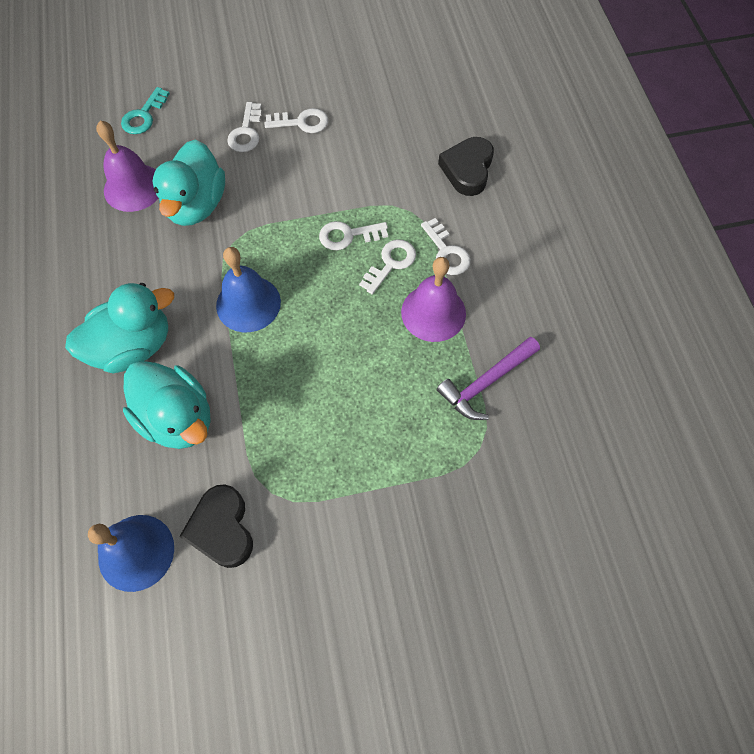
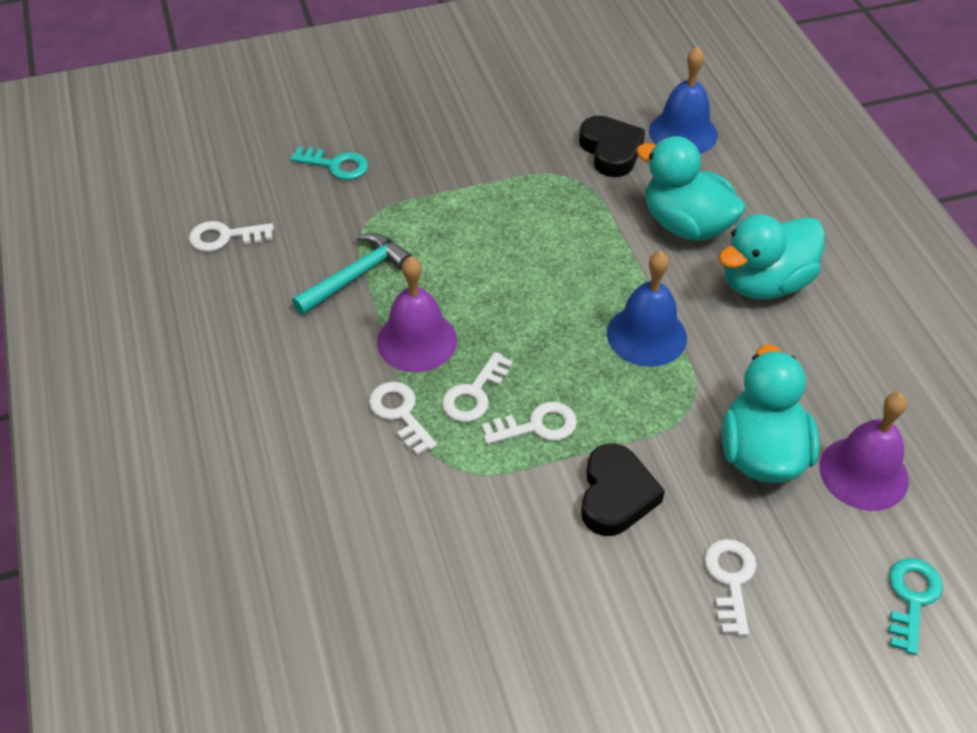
camera: 175 degrees right, 15 degrees down
(302, 122) = (644, 606): white key -> white key (225, 237)
(467, 170) = (367, 539): black heart -> black heart (616, 495)
(486, 383) = (356, 275): purple hammer -> turquoise hammer
(515, 532) = (336, 165): none -> turquoise key

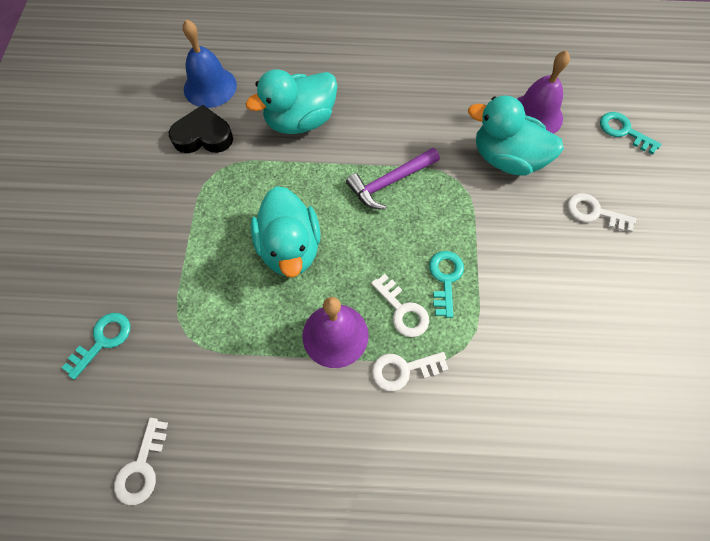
camera: 70 degrees left, 15 degrees up
(356, 275) = (245, 361): turquoise hammer -> none
(537, 426) = (445, 278): white key -> turquoise key
(616, 495) = (517, 251): black heart -> none
(646, 335) = (389, 182): blue bell -> purple hammer
(764, 283) = (372, 100): turquoise duck -> turquoise duck (290, 248)

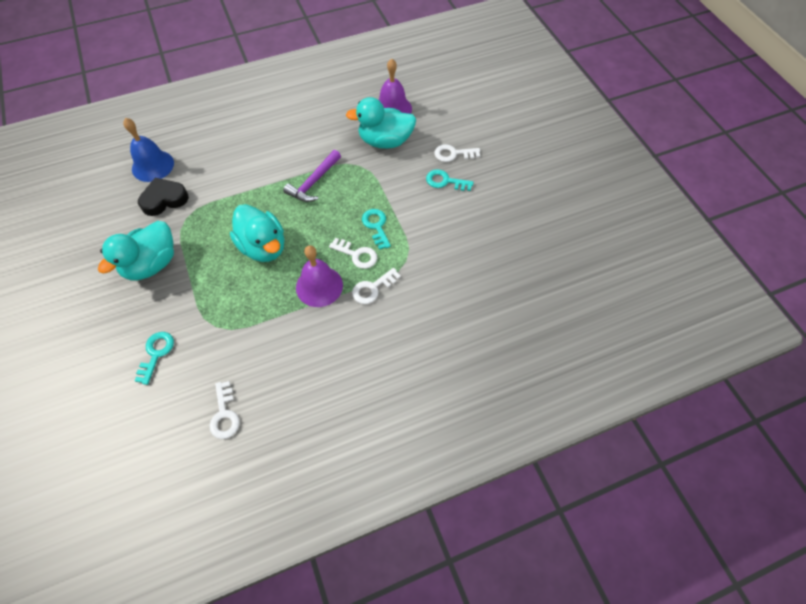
camera: 25 degrees left, 5 degrees down
(300, 121) = (232, 165): turquoise duck -> turquoise duck (151, 264)
(623, 131) = (452, 100): turquoise key -> turquoise key (445, 181)

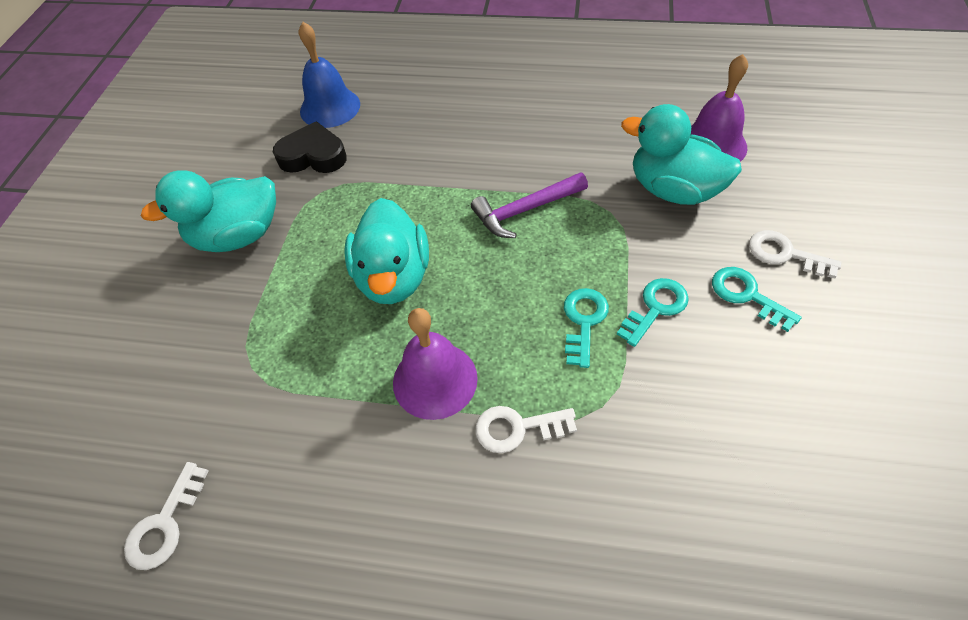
camera: 35 degrees right, 5 degrees down
(156, 353) = (152, 368): turquoise key -> turquoise key (655, 308)
(357, 255) = (524, 356): white key -> none

